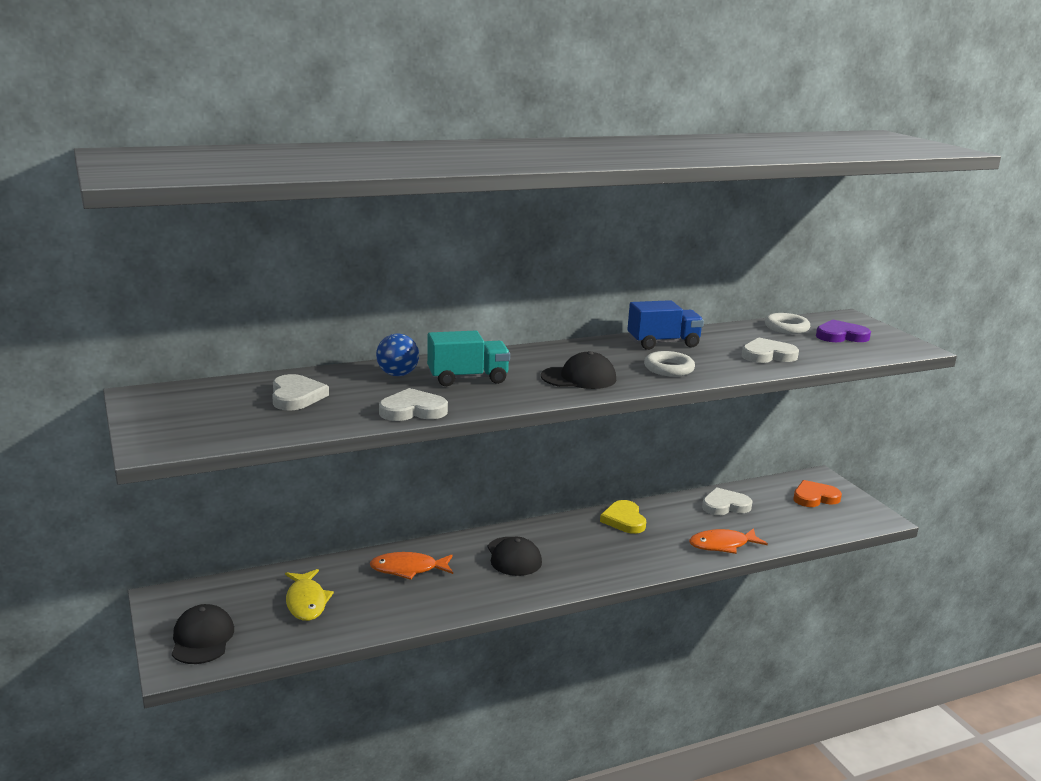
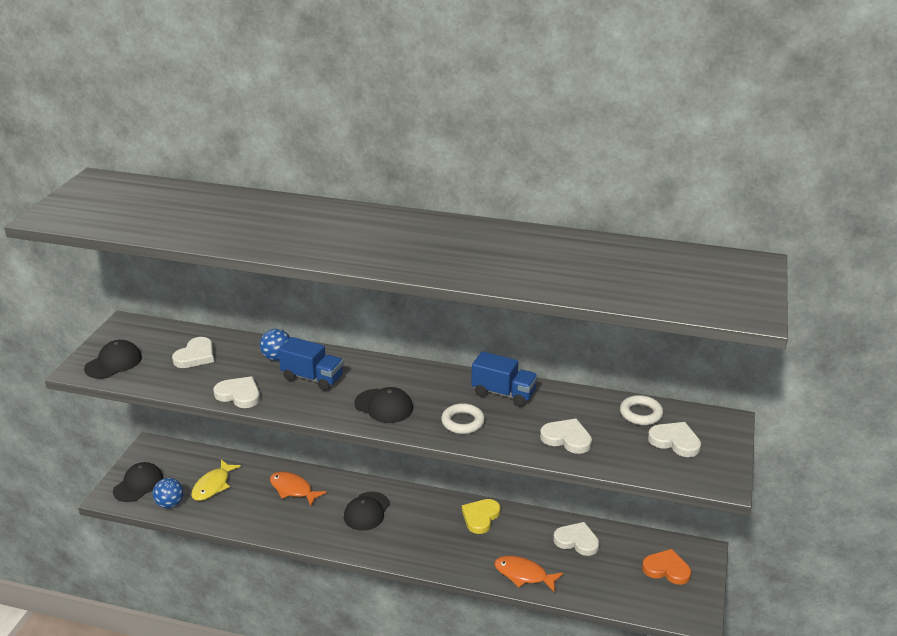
camera: 40 degrees right, 10 degrees up
(195, 428) = (113, 363): none -> black cap
(275, 639) = (170, 504): none -> blue ball
(467, 378) = (312, 378): turquoise truck -> blue truck
(841, 336) = (675, 441): purple heart -> white heart

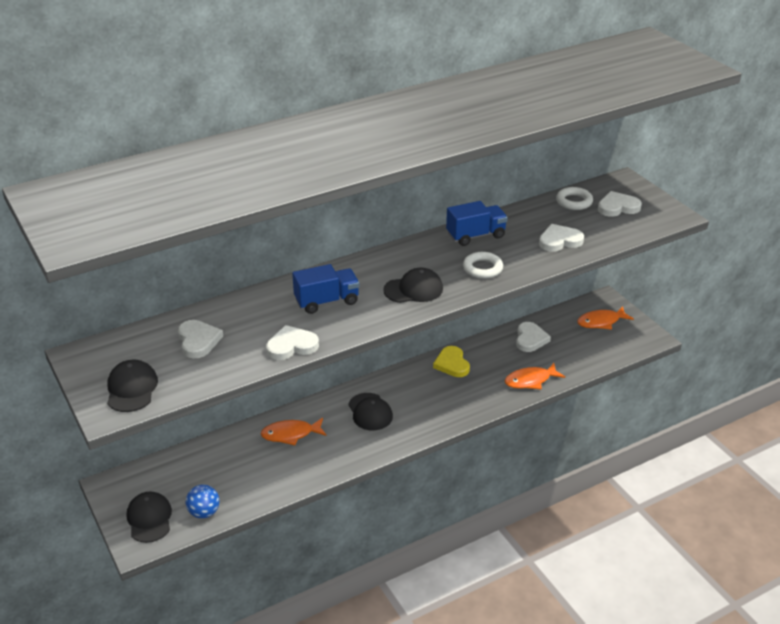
camera: 45 degrees left, 5 degrees up
(213, 485) = (219, 475): yellow fish -> none
(277, 357) = (271, 303): blue ball -> none
(577, 541) = (530, 339): white heart -> white heart turned 120 degrees clockwise
(666, 569) = (601, 322): orange heart -> orange fish

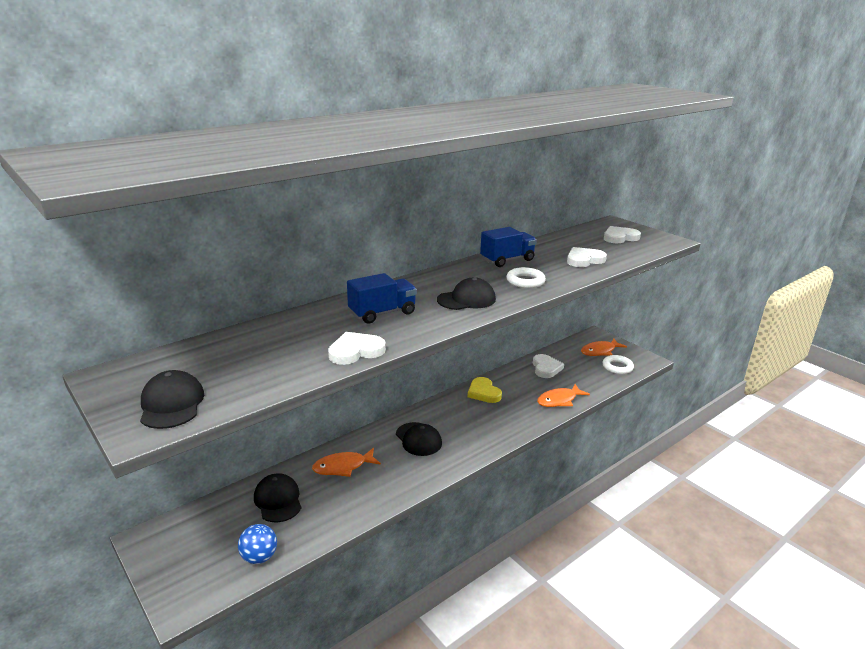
camera: 10 degrees left, 10 degrees down
(149, 519) = (195, 571): black cap -> black cap (278, 500)
(198, 341) = (249, 354): white heart -> none
(574, 201) = (581, 236): white ring -> white ring (617, 367)

